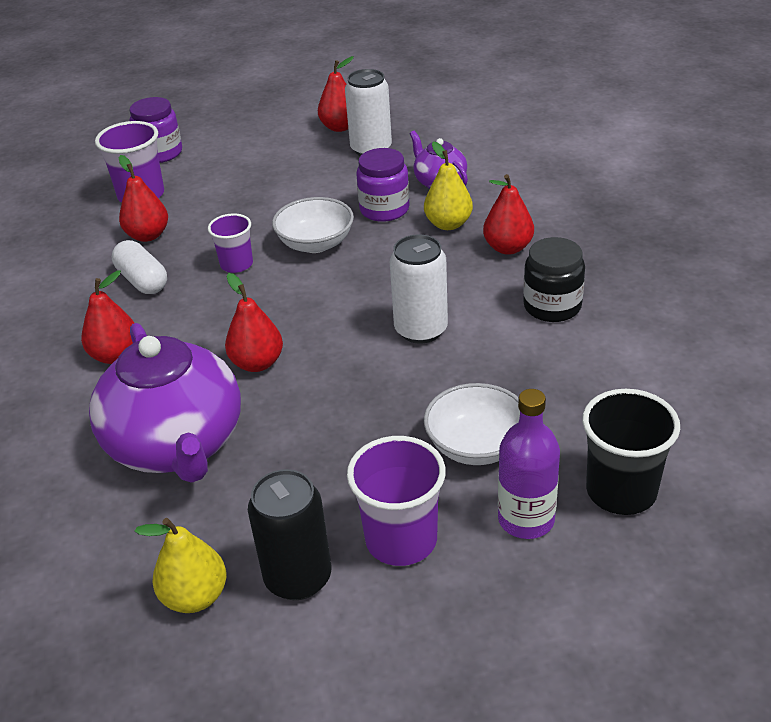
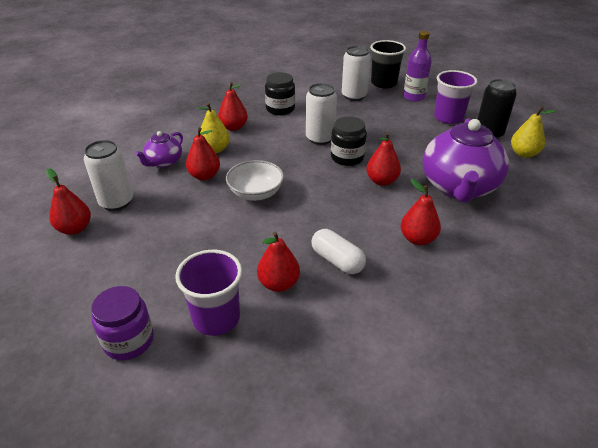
camera: 115 degrees left, 0 degrees up
(142, 280) = (337, 260): white capsule -> white capsule turned 75 degrees counterclockwise
(177, 445) = (459, 187): purple teapot -> purple teapot turned 150 degrees clockwise
(236, 264) = (295, 220): purple cup -> none
(344, 345) = (347, 157): none -> black jar
(384, 209) = (204, 176): purple jar -> red pear
(476, 446) = (386, 111): white bowl -> none
(569, 418) = (354, 96): none -> white can

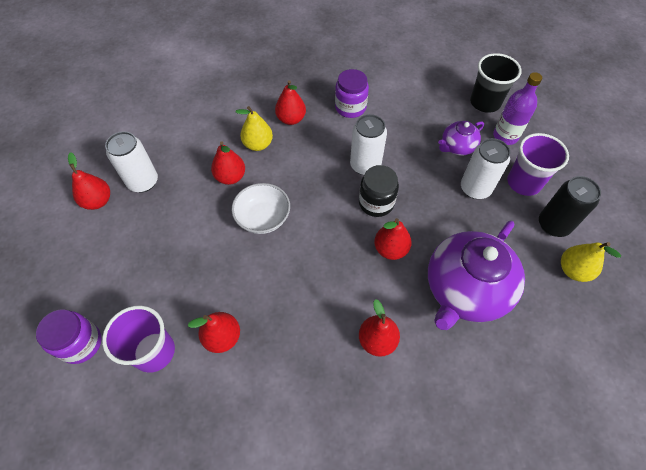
camera: 25 degrees right, 20 degrees up
(164, 162) = (205, 145): purple teapot -> purple teapot (457, 147)
(280, 109) = (350, 107): black jar -> purple jar
(337, 260) = (287, 333): white capsule -> none
(354, 96) = (439, 113): white can -> white can (475, 188)

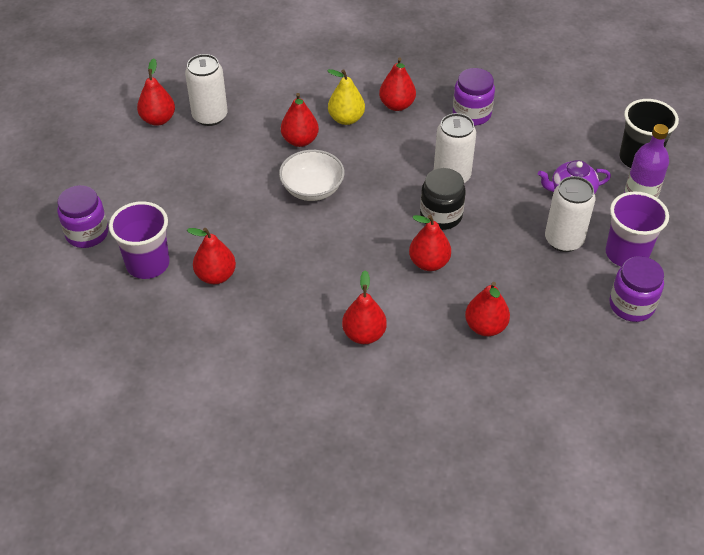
camera: 25 degrees right, 10 degrees down
(465, 290) = (485, 326): purple teapot -> red pear
(553, 225) = (631, 305): black can -> purple jar
(573, 270) = (622, 354): yellow pear -> none

